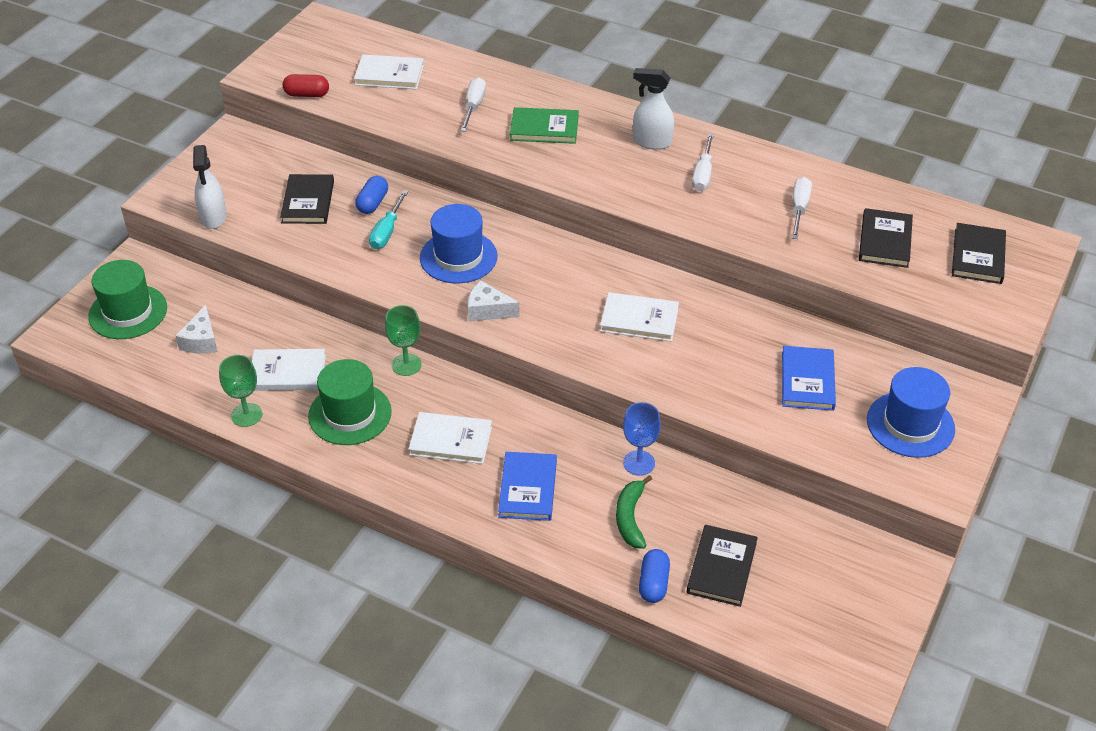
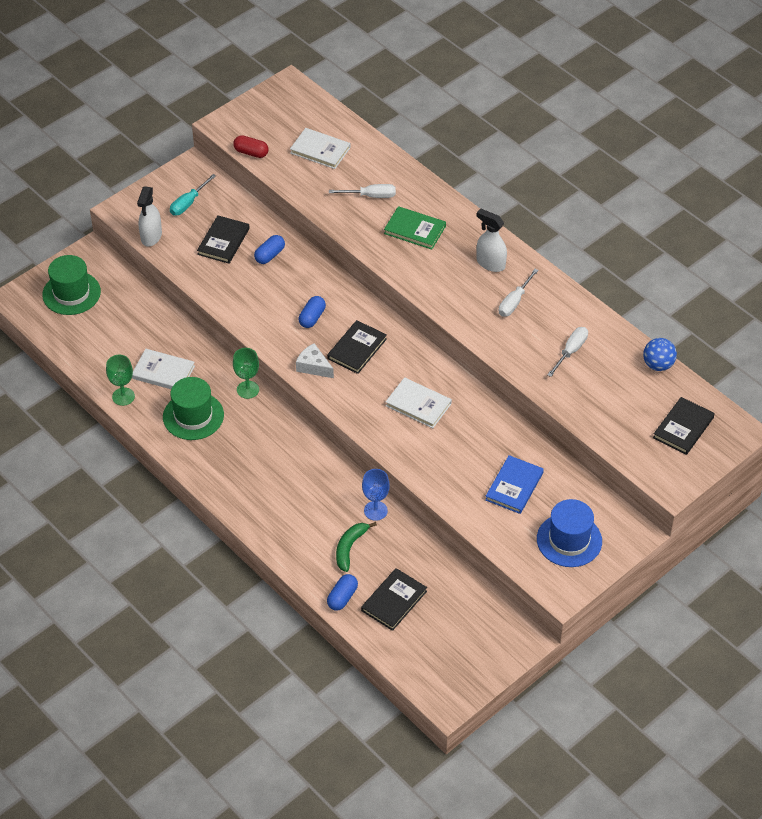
camera: 20 degrees right, 5 degrees up
(201, 341) = (113, 330): white cheese -> none
(387, 232) = (270, 282): turquoise screwdriver -> turquoise screwdriver (188, 203)
(451, 440) = (253, 456): white book -> none
(458, 257) = (312, 317): blue hat -> blue capsule
(473, 106) = (371, 196): white screwdriver -> white screwdriver turned 60 degrees clockwise
(528, 488) = (290, 506): blue book -> none
(885, 241) = (620, 395): black book -> black book (357, 349)
(905, 198) = (658, 365): none -> blue ball

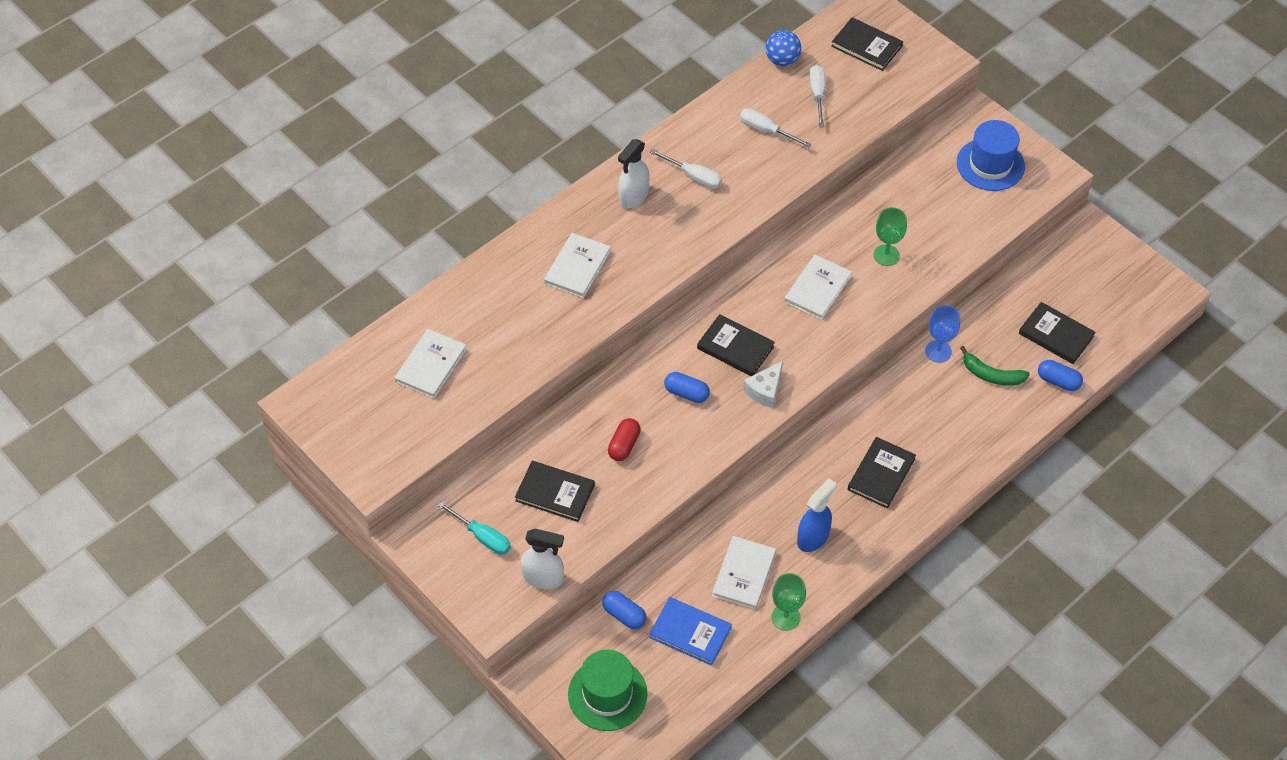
camera: 90 degrees left, 5 degrees up
(193, 416) = (813, 537): green hat -> blue spray bottle
(248, 389) = (768, 481): green goblet -> green goblet (886, 255)
(250, 463) = (881, 474): none -> black book
(251, 152) = (430, 442): red capsule -> red capsule (624, 445)
(270, 255) = (581, 440): blue capsule -> blue capsule (624, 615)
(371, 196) = (517, 311): white screwdriver -> white screwdriver (817, 95)
(415, 230) = (577, 267): green book -> white book
(514, 486) = (925, 207): blue book -> blue book (690, 632)

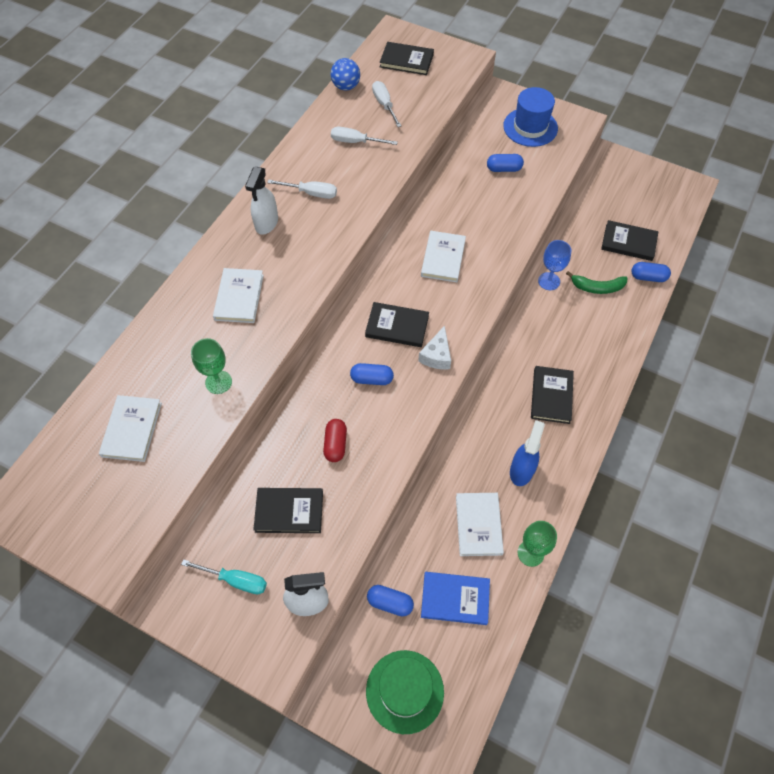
camera: 20 degrees left, 5 degrees up
(886, 255) = (484, 216): green goblet -> green goblet (218, 382)
(934, 206) = (504, 169): none -> blue capsule

